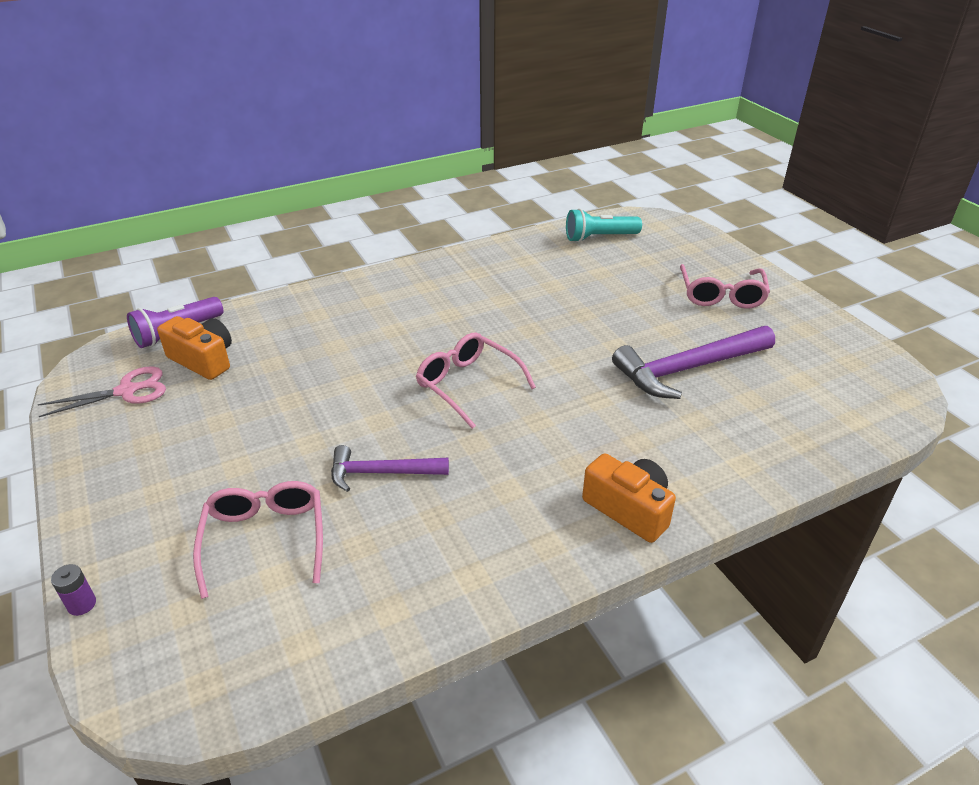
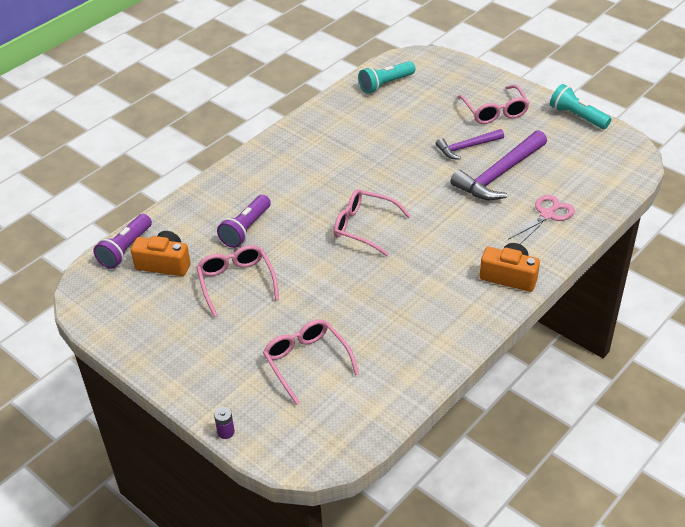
camera: 20 degrees left, 5 degrees up
(127, 391) = (129, 302): pink scissors -> pink scissors (547, 215)
(263, 405) = (236, 282): none -> pink glasses
(325, 348) = (246, 229): none -> purple flashlight
(381, 473) = (348, 301): purple hammer -> purple hammer (467, 147)
(835, 326) = (577, 116): none -> turquoise flashlight

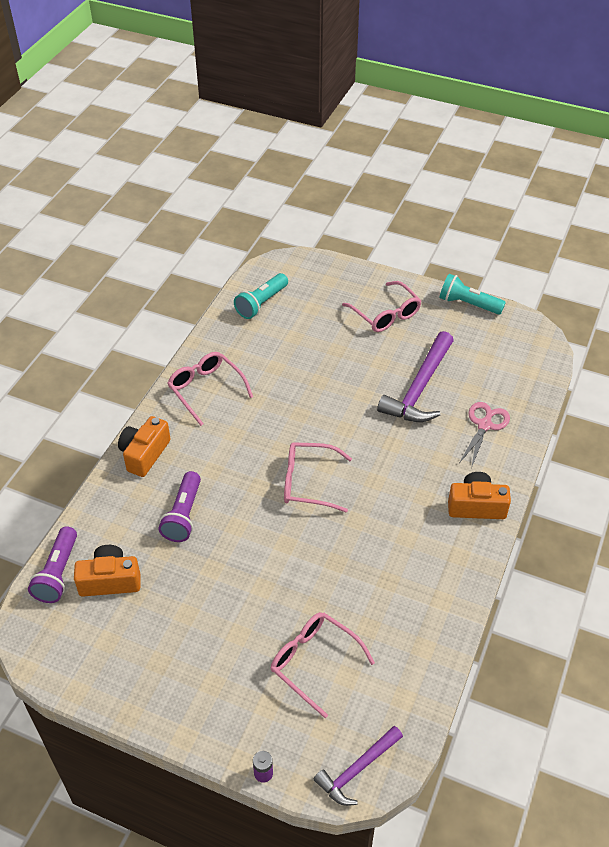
camera: 20 degrees left, 5 degrees up
(234, 178) = (144, 454): none -> orange camera
(236, 282) = (200, 584): pink glasses -> pink glasses (206, 390)
(467, 147) = (375, 363): purple hammer -> purple hammer (357, 770)

